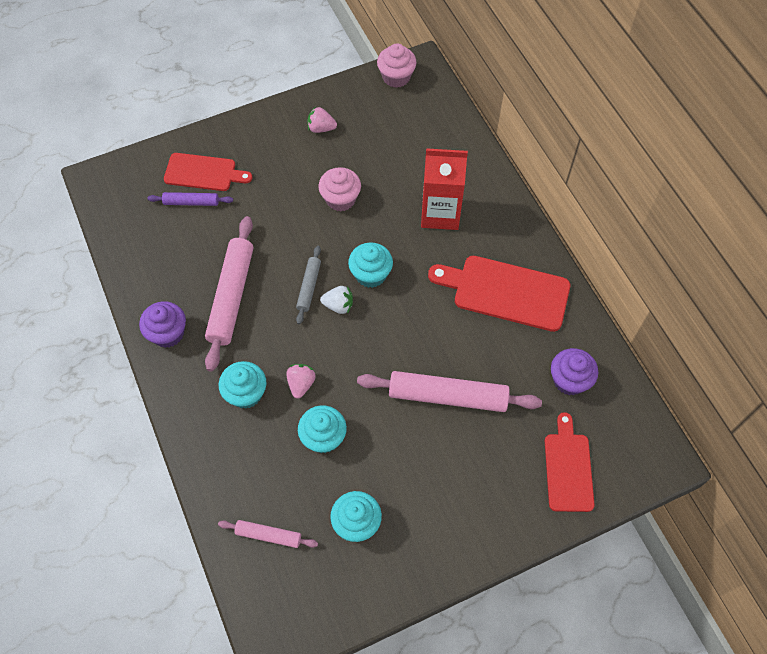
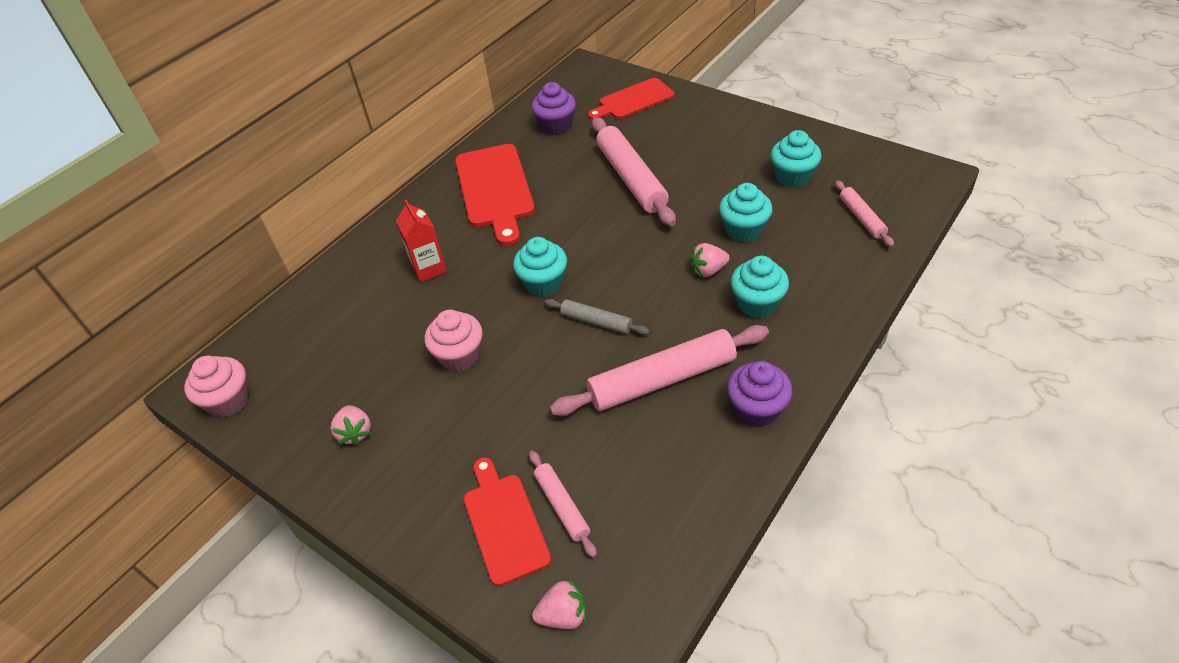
camera: 115 degrees left, 15 degrees down
(134, 175) = (563, 615): none -> pink strawberry
(191, 202) = (562, 506): purple rolling pin -> pink rolling pin
(309, 287) = (596, 322): grey rolling pin -> grey rolling pin turned 45 degrees clockwise
(338, 305) = (599, 288): white strawberry -> none
(440, 213) = (429, 268): red carton -> red carton, size x0.64

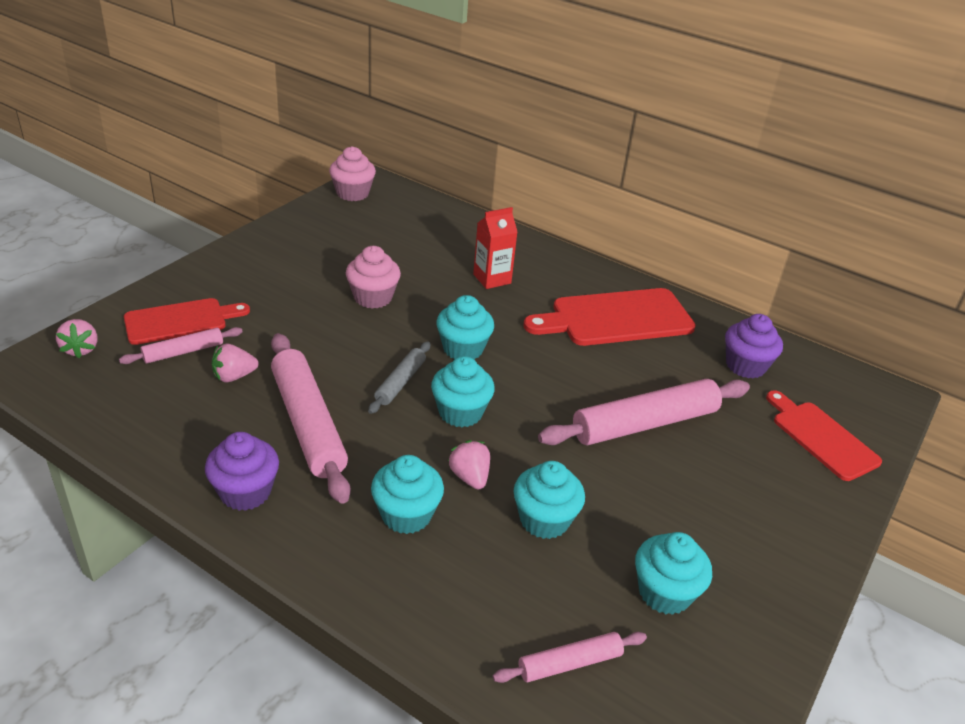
camera: 80 degrees right, 10 degrees down
(355, 433) = (301, 248): pink strawberry -> pink strawberry (234, 376)
(632, 280) = (460, 412): none -> turquoise cupcake

